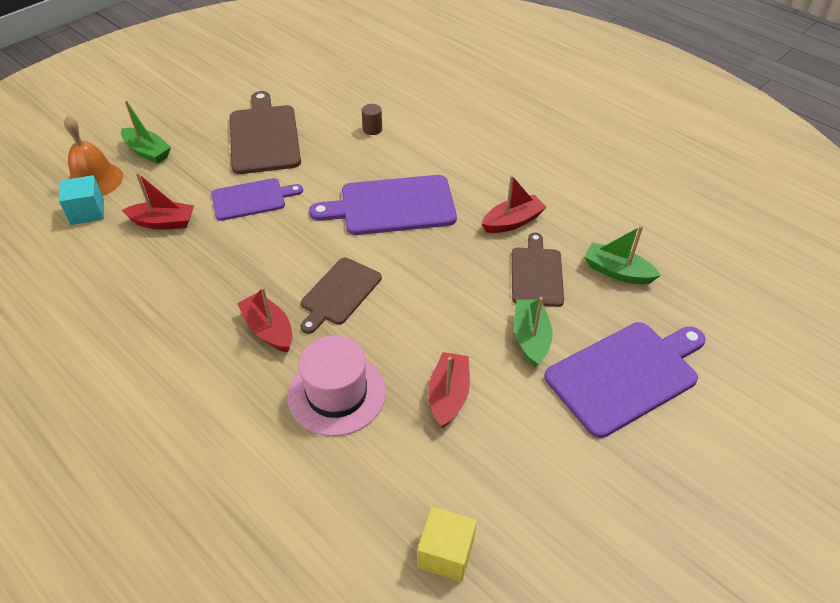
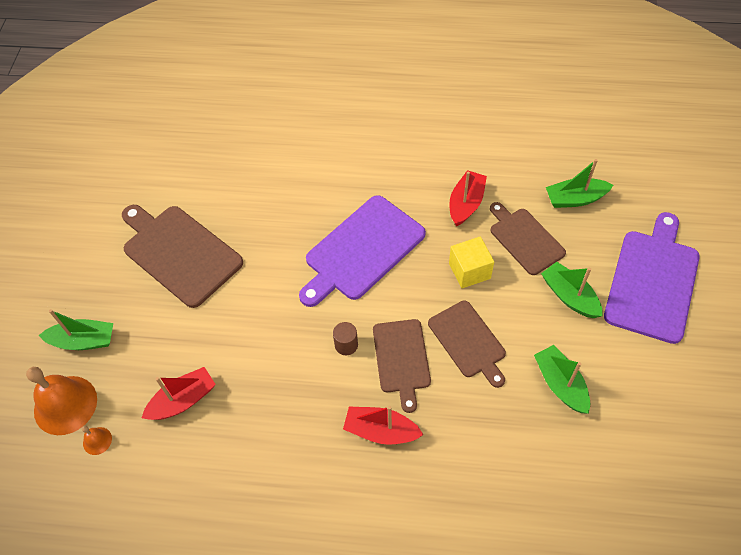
camera: 35 degrees left, 10 degrees up
(87, 212) = (97, 440): turquoise cube -> orange bell
(251, 199) = (237, 323): purple cutting board -> none
(337, 393) = (485, 443): pink hat -> none
(372, 129) = (269, 184): brown cylinder -> brown cylinder (346, 345)
(405, 315) = (468, 341): none -> brown cutting board
(446, 553) = (668, 500): yellow cube -> yellow cube (469, 271)
(448, 395) = (560, 384): red boat -> green boat

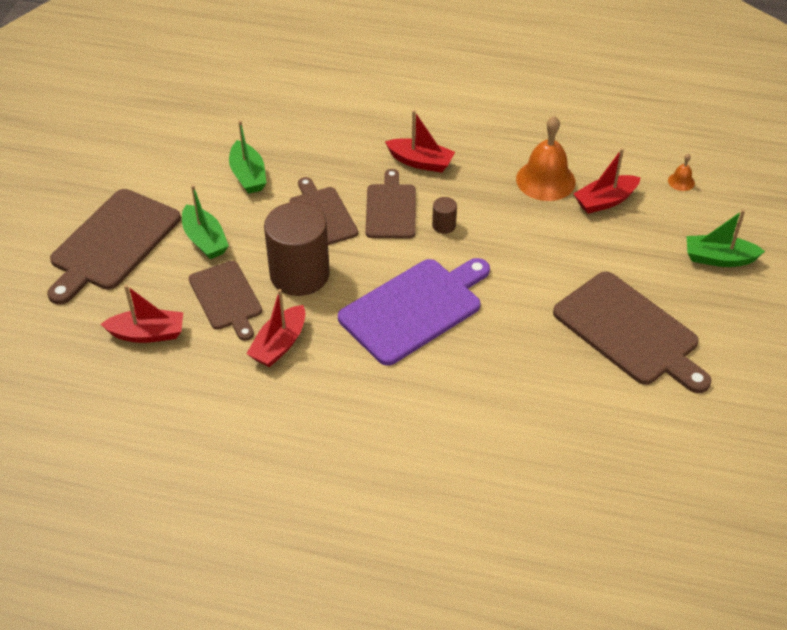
camera: 175 degrees left, 10 degrees down
(65, 405) = (720, 209): orange bell -> orange bell (545, 180)
(469, 271) = (299, 274): yellow cube -> brown cylinder
(575, 199) = (148, 334): green boat -> red boat
(653, 281) = (113, 243): purple cutting board -> brown cutting board

